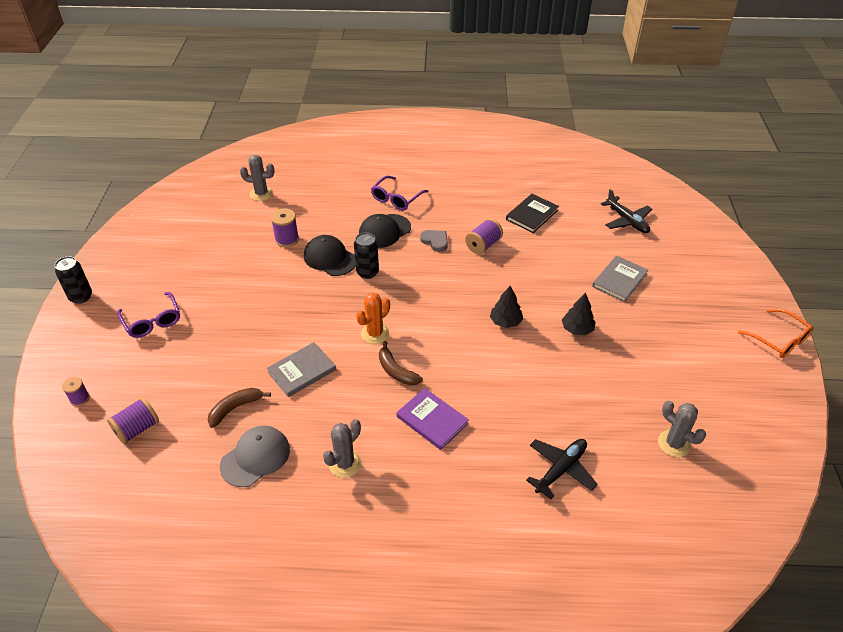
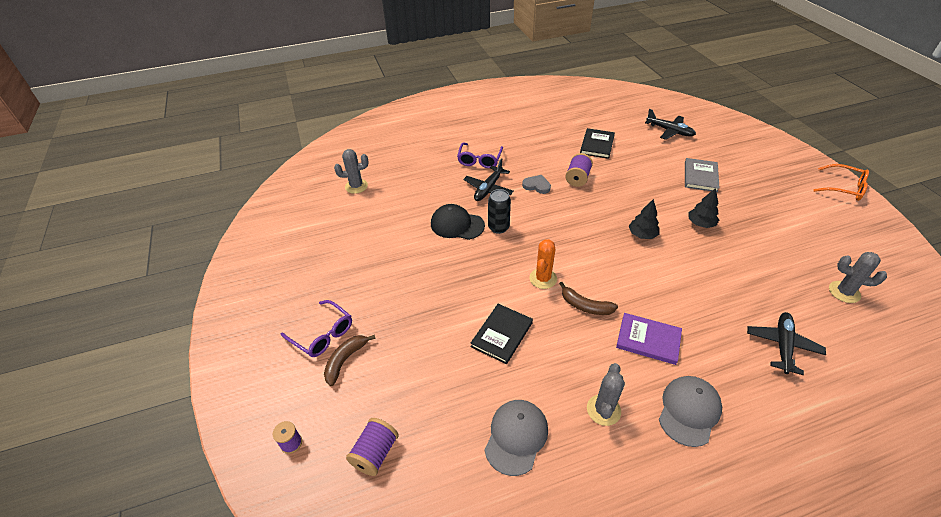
camera: 20 degrees left, 0 degrees up
(81, 297) = (230, 334): black can -> none
(235, 408) = (463, 393): brown banana -> brown banana (345, 360)
(287, 239) = (406, 219): purple spool -> none
(302, 371) = (502, 334): grey book -> black book
(384, 231) = (488, 189): black cap -> black plane
(421, 492) = (689, 411): none -> grey cap

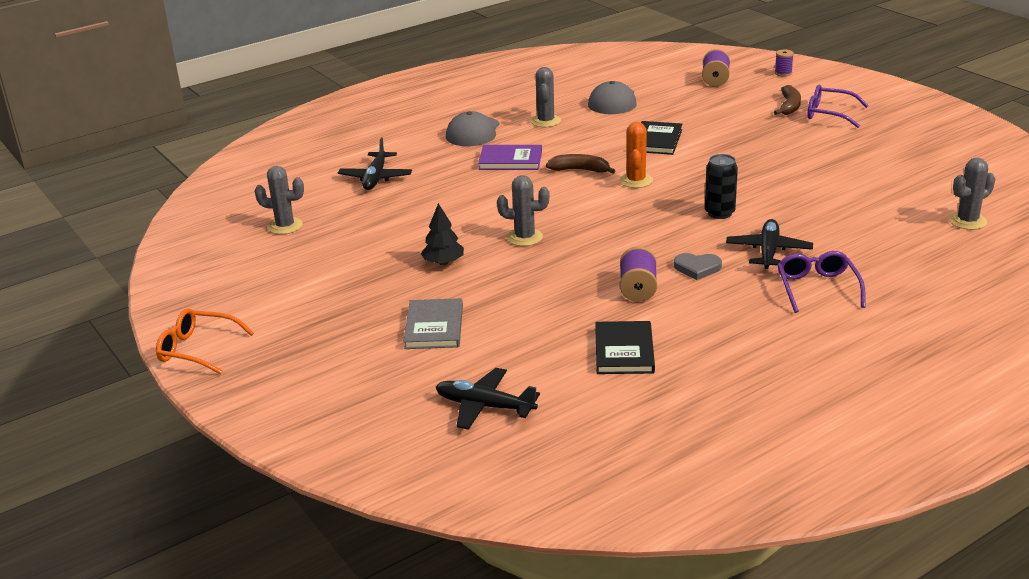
camera: 165 degrees right, 15 degrees down
(457, 225) = (776, 206): black cap -> none
(642, 235) = (524, 237): black tree -> grey cactus

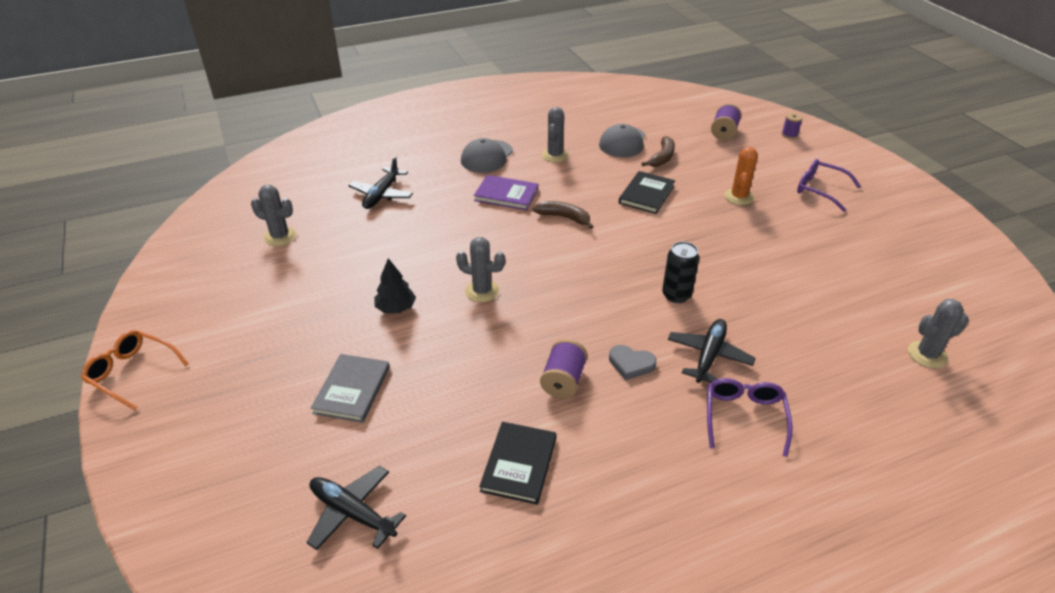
camera: 10 degrees right, 10 degrees up
(636, 181) = (610, 239): orange cactus -> orange cactus (739, 197)
(789, 106) = (784, 174): brown banana -> brown banana (662, 158)

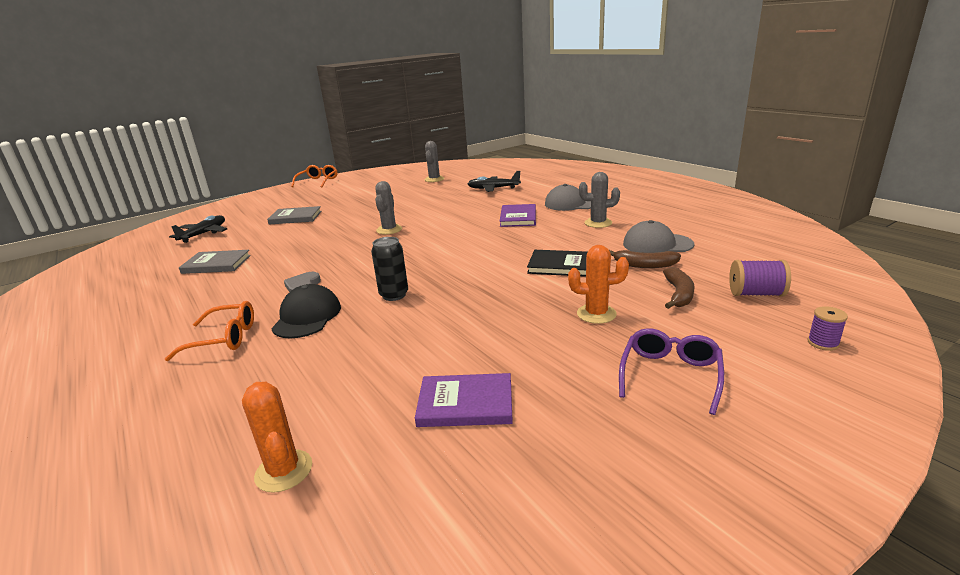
camera: 80 degrees right, 15 degrees down
(396, 308) = (368, 213): black tree -> none
(519, 464) = (216, 264): black book -> grey book
(563, 380) = (289, 266): purple spool -> none
(564, 217) = (497, 239): brown banana -> brown banana (678, 294)
(709, 356) = (307, 317): black plane -> black cap
(744, 416) = (225, 338): purple glasses -> orange glasses
(851, 271) = (465, 403): none -> purple book
(927, 355) = (284, 471): grey cactus -> orange cactus

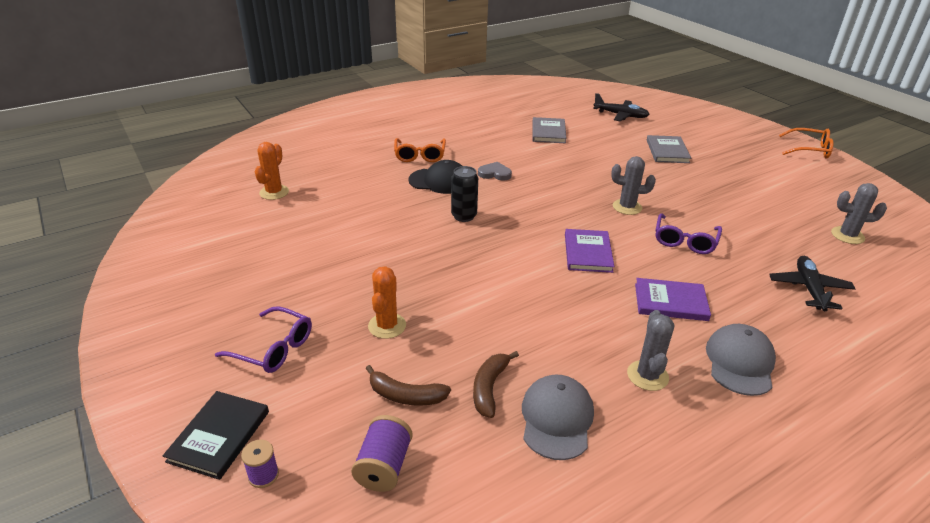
camera: 90 degrees right, 10 degrees up
(284, 471) = (274, 192): orange cactus -> orange cactus turned 45 degrees counterclockwise
(442, 213) = (684, 241): none -> purple glasses
(465, 403) = (295, 248): purple book -> purple book (587, 253)
(560, 266) = (503, 318): black book -> black book (219, 436)

